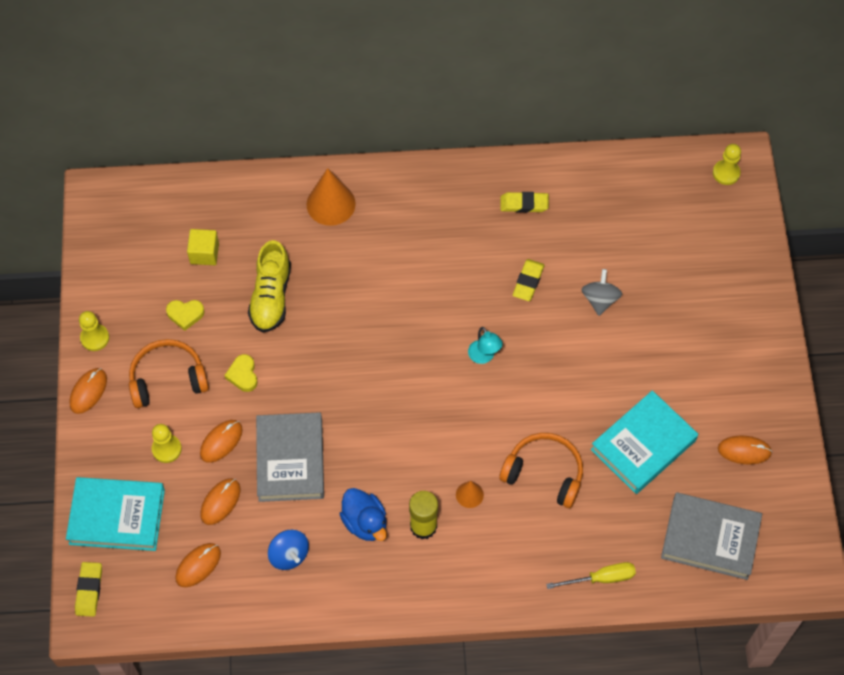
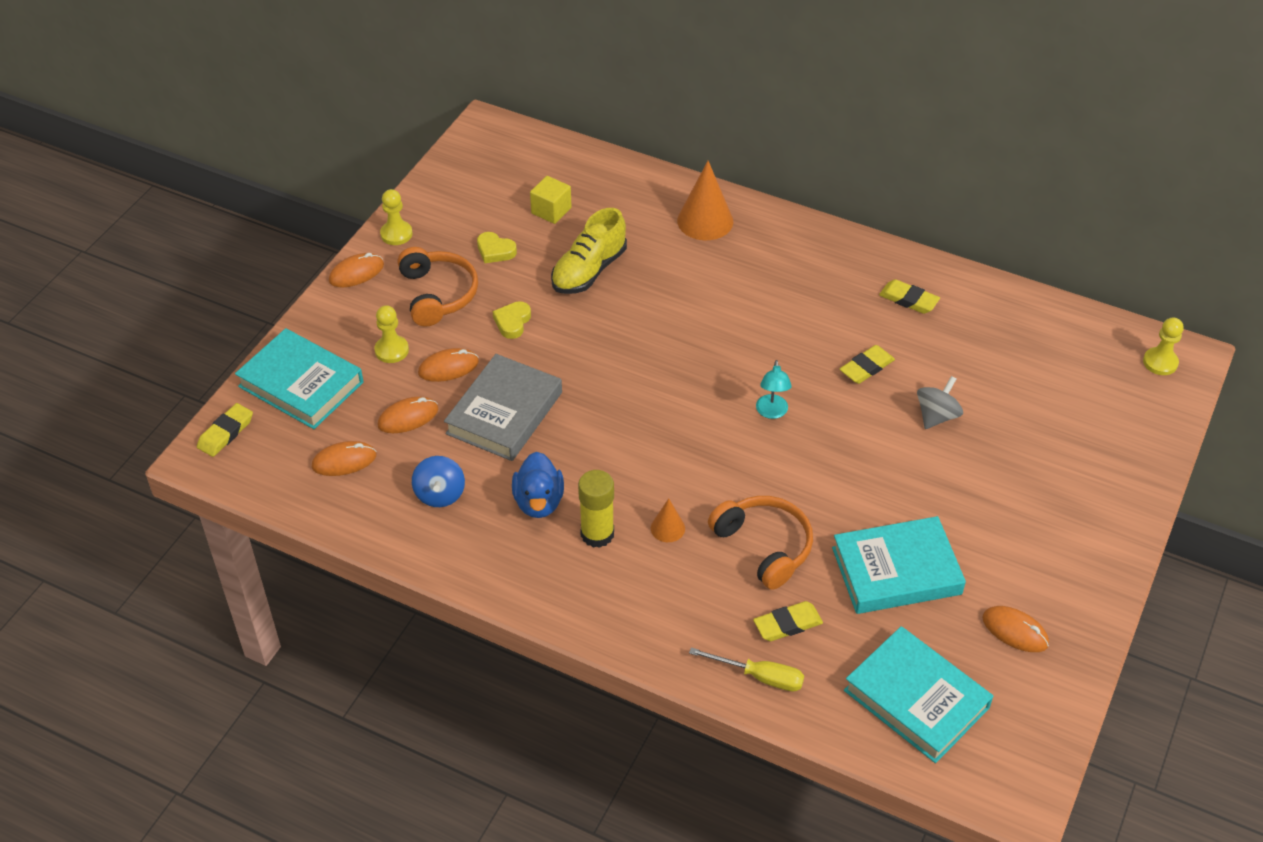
camera: 30 degrees right, 15 degrees down
(167, 379) = (438, 294): orange headphones -> orange headphones turned 60 degrees clockwise
(596, 527) = (787, 624): none -> yellow eraser
(710, 538) = (916, 699): grey book -> turquoise book

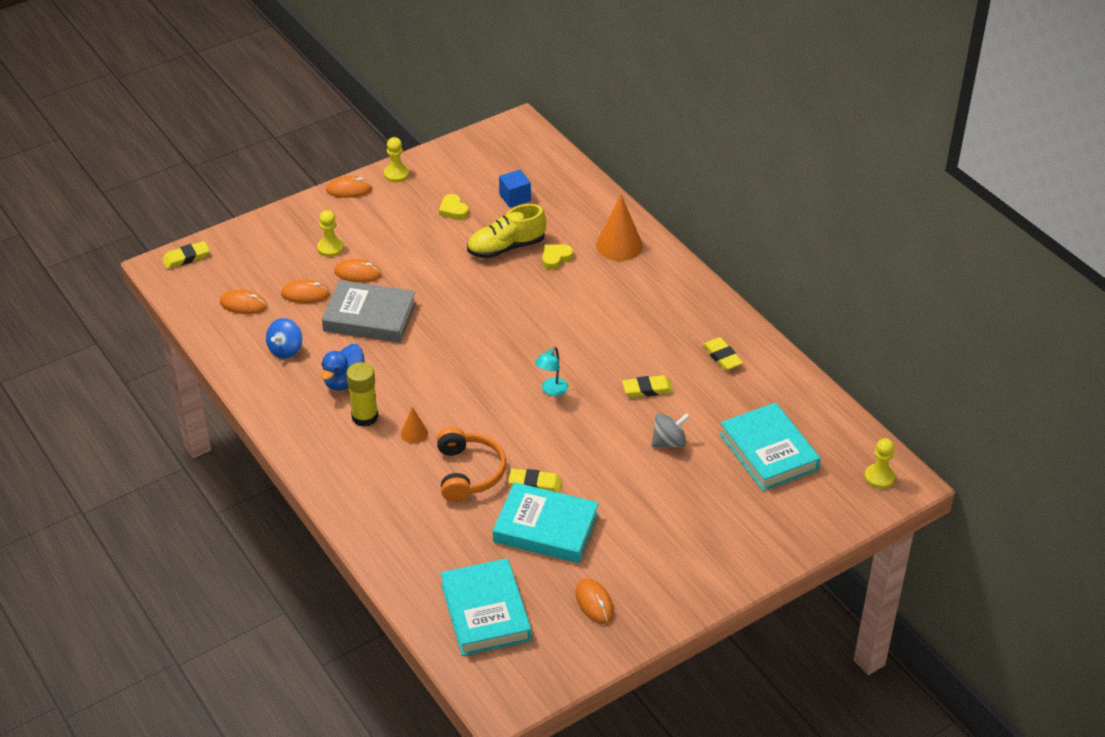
camera: 30 degrees right, 5 degrees down
(301, 384) = (256, 246): turquoise book -> turquoise book (768, 451)
(438, 294) = (390, 224): orange headphones -> none
(504, 413) = (369, 317): grey book -> grey book turned 45 degrees clockwise
(512, 322) = (425, 261): yellow heart -> yellow heart (556, 258)
(551, 211) = (515, 198): yellow cube -> blue cube
(760, 677) = (393, 550): yellow screwdriver -> none
(787, 624) = (440, 527): yellow eraser -> yellow eraser (535, 484)

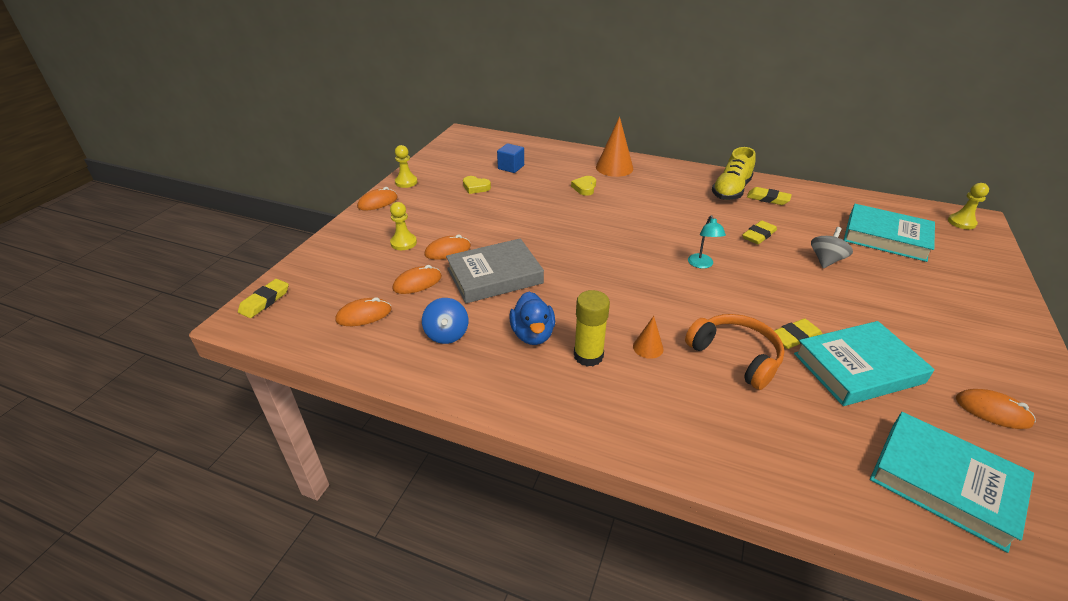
camera: 35 degrees left, 5 degrees down
(506, 248) = (543, 194): yellow shoe -> yellow shoe (731, 190)

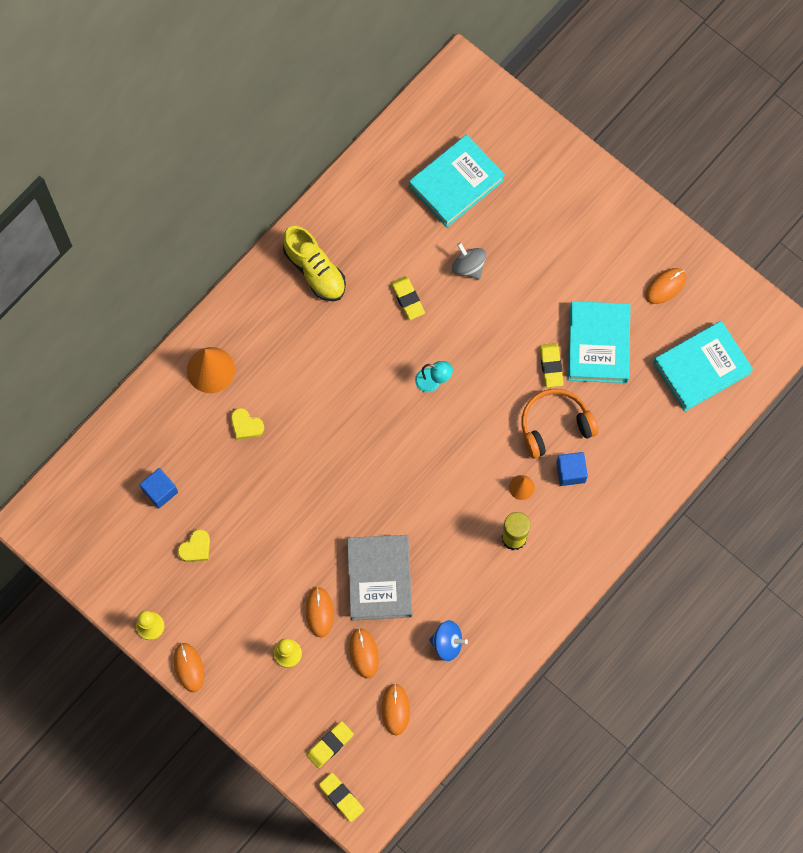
camera: 70 degrees left, 35 degrees up
(532, 334) = (473, 572): blue duck -> none
(695, 383) = (570, 472): none -> blue cube
(768, 199) = (346, 243): yellow eraser -> yellow eraser (330, 745)
(961, 222) = (460, 91): yellow pawn -> none

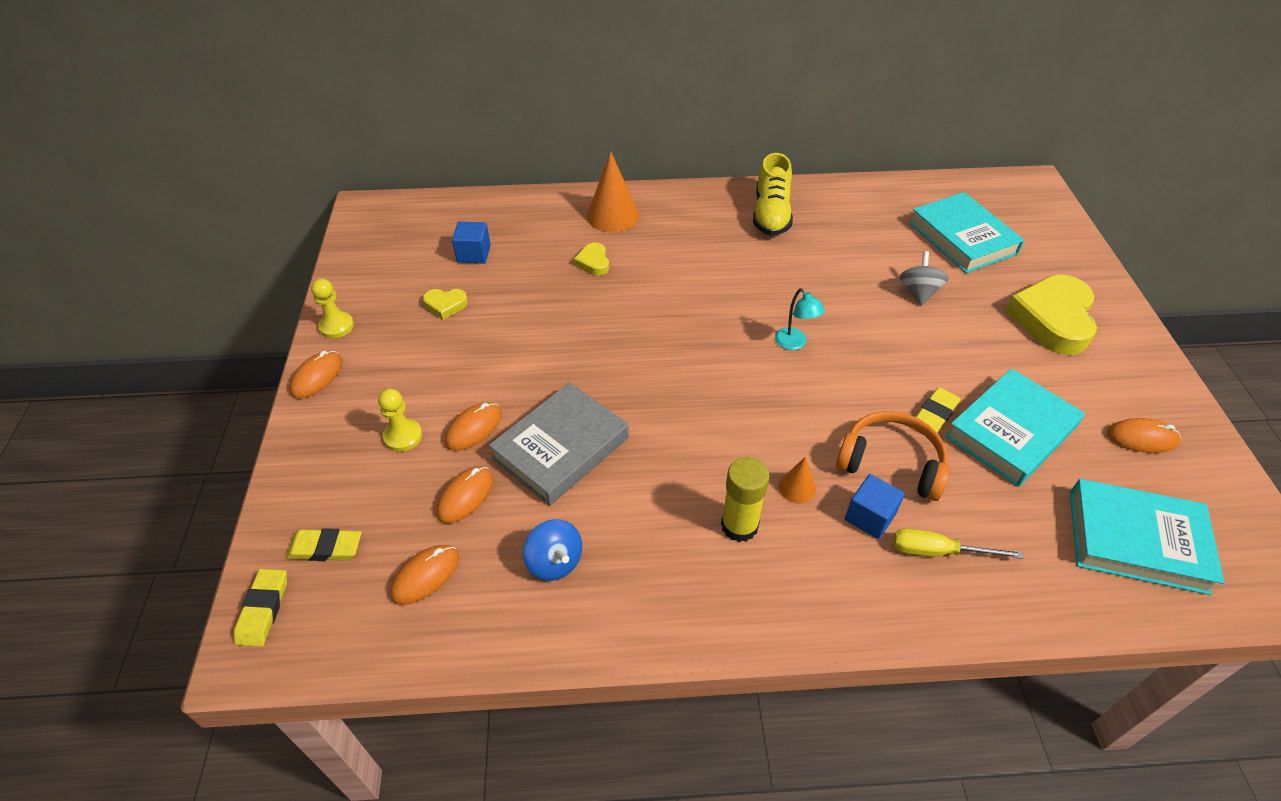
camera: 45 degrees right, 25 degrees down
(407, 299) = (834, 277): yellow eraser -> none
(456, 183) = (962, 238): turquoise book -> turquoise book turned 60 degrees clockwise
(562, 221) = (1052, 319): none -> yellow heart
(617, 463) = (937, 551): none -> yellow screwdriver

